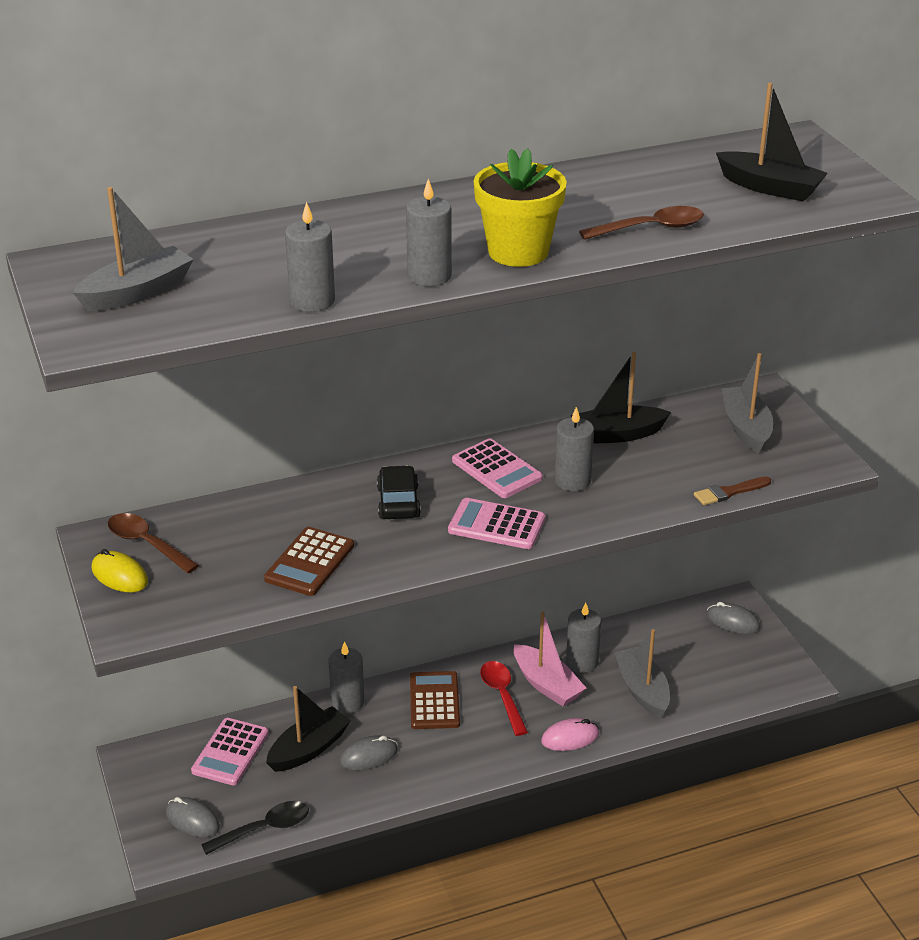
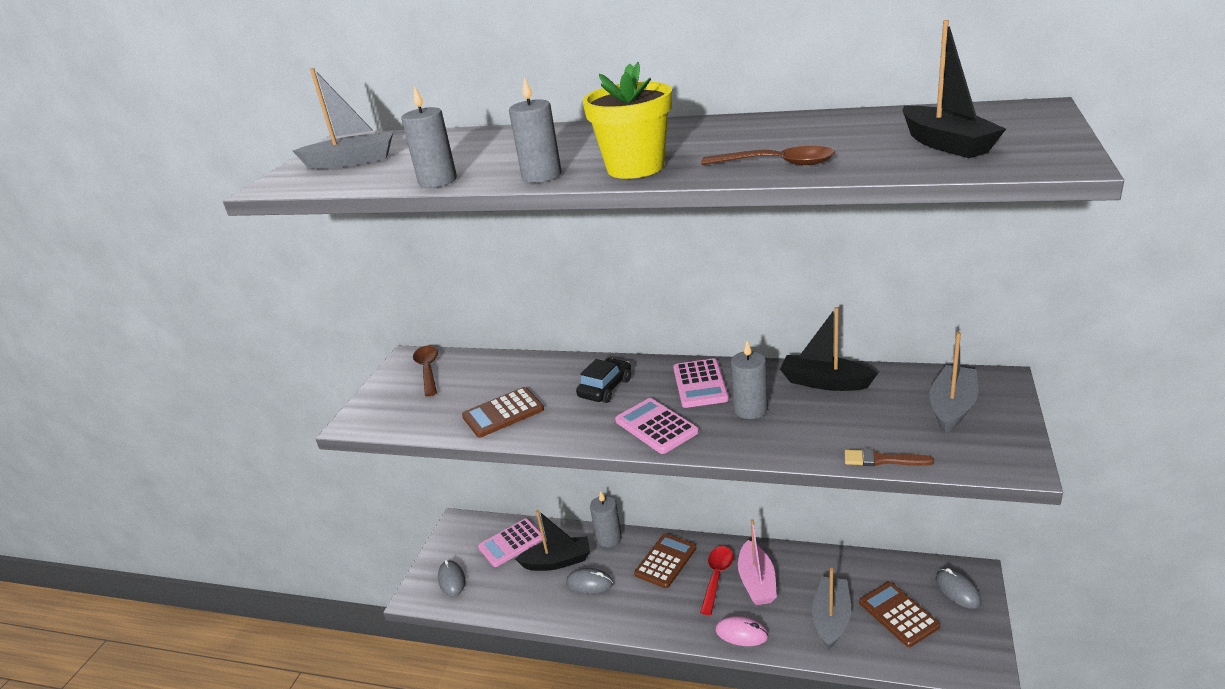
camera: 40 degrees right, 5 degrees down
(119, 576) = (391, 385): yellow mouse -> none
(264, 829) = (484, 606): black spoon -> none
(582, 662) = (799, 575): grey candle -> none
(698, 662) = (898, 614): none -> brown calculator

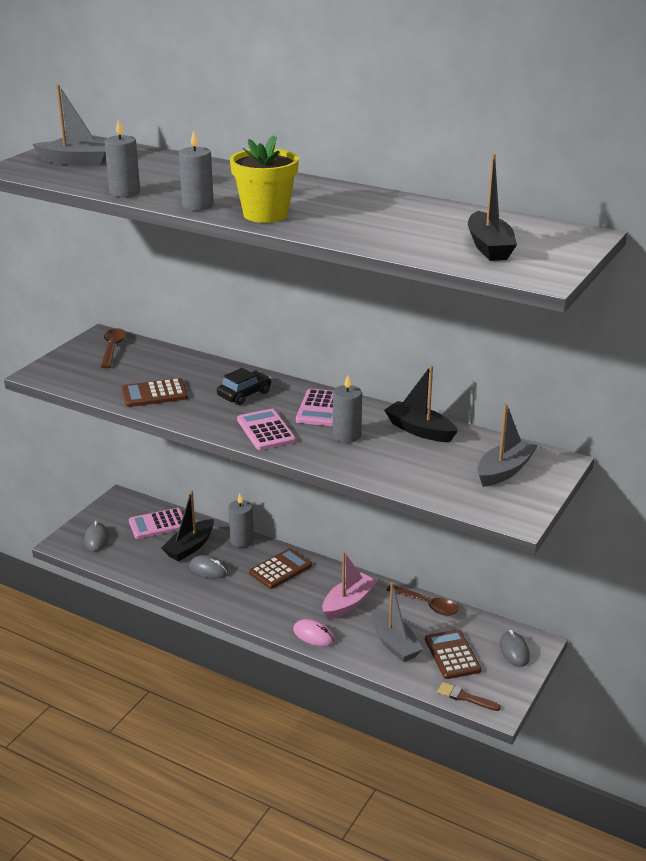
camera: 10 degrees right, 0 degrees up
(557, 561) = (190, 547): black boat -> black boat turned 120 degrees clockwise
(717, 577) = (317, 591): red spoon -> none
(757, 582) = (348, 603): pink boat -> pink boat turned 150 degrees counterclockwise
(777, 164) = (361, 234): brown spoon -> brown spoon (427, 605)
(831, 618) = (394, 644): grey boat -> grey boat turned 120 degrees clockwise
(882, 460) = (419, 492): brown brush -> brown brush (465, 697)

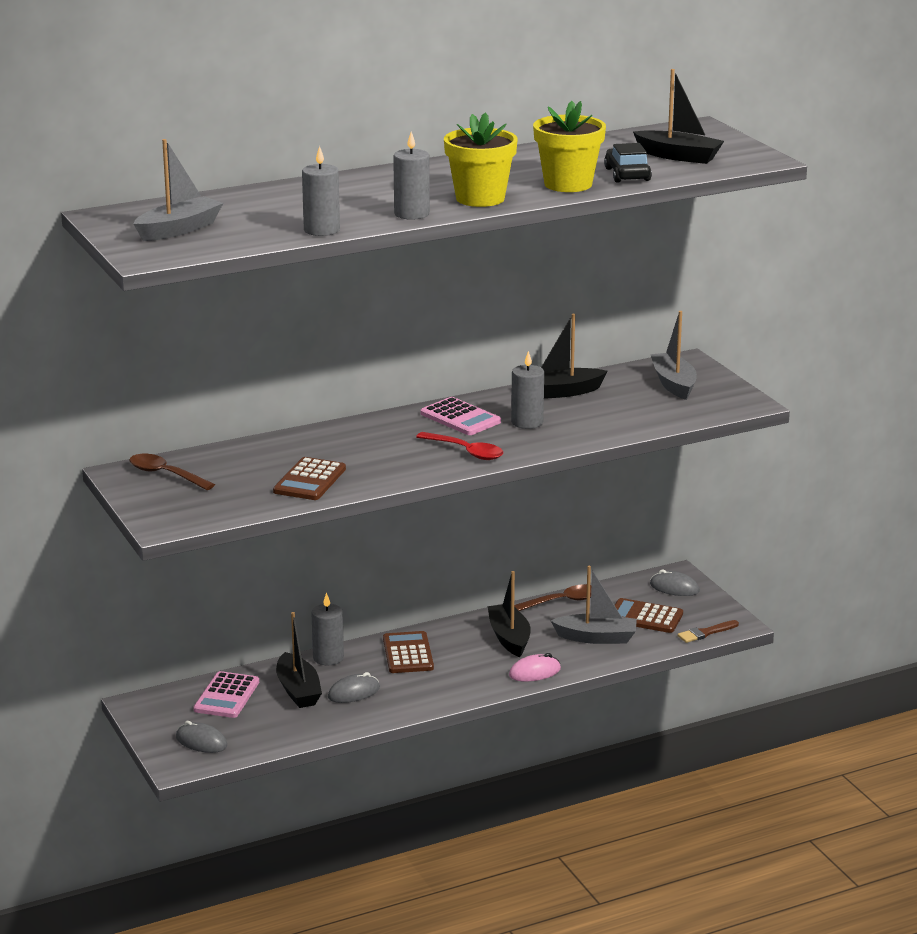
camera: 55 degrees left, 5 degrees down
(244, 394) = (378, 441): black car -> black car (627, 174)
(266, 430) = (466, 452): pink calculator -> red spoon
(347, 230) = (568, 184): none -> yellow flower pot
(348, 603) = (509, 638): pink boat -> black boat

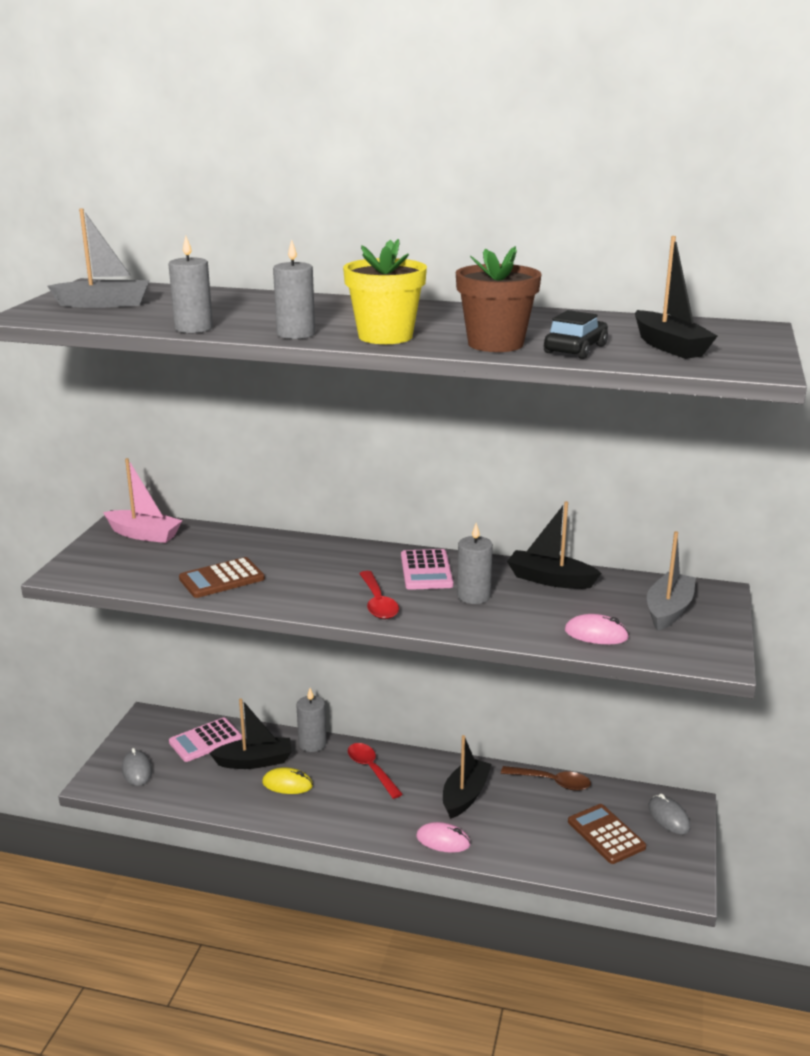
camera: 40 degrees right, 0 degrees up
(165, 474) = (144, 534): brown spoon -> pink boat
(298, 690) = (255, 761): black boat -> black boat turned 120 degrees counterclockwise
(353, 693) = (287, 784): grey mouse -> yellow mouse
(408, 653) = (371, 769): brown calculator -> red spoon
(568, 184) = (495, 344): yellow flower pot -> brown flower pot
(596, 638) = (537, 833): grey boat -> none
(651, 416) = (596, 634): none -> pink mouse
(705, 633) = (643, 881): brown brush -> none

